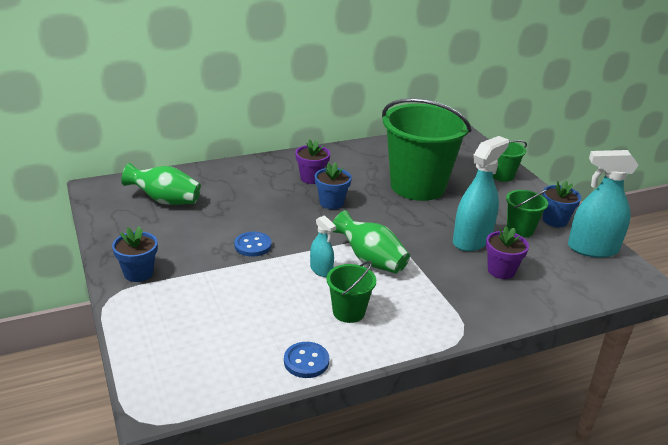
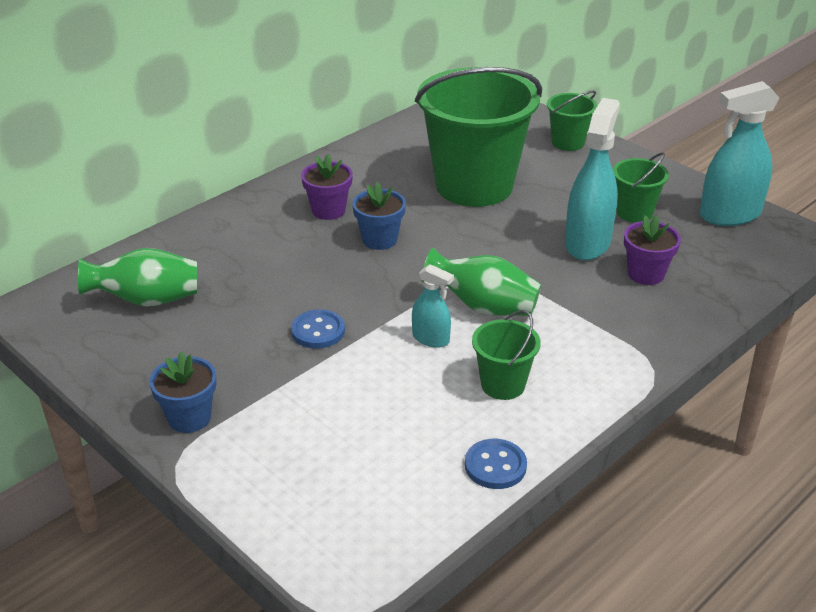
camera: 20 degrees left, 5 degrees up
(555, 220) = (666, 188): blue flower pot -> none

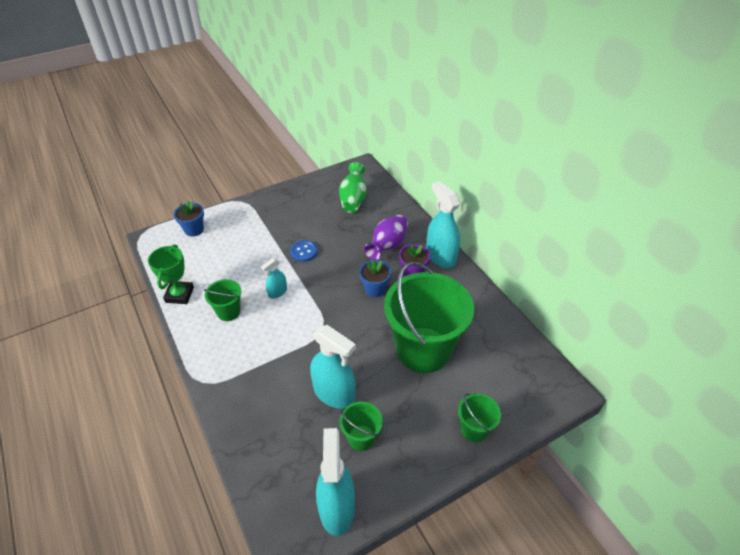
camera: 105 degrees right, 10 degrees up
(189, 418) = (266, 206): blue flower pot -> blue flower pot (194, 230)
(273, 242) = (387, 246): none -> purple vase
(284, 190) = (440, 256): none -> turquoise spray bottle
(483, 307) = (293, 320): green vase -> none
(495, 466) = (179, 295): blue button -> green trophy
(646, 274) = (288, 415): purple flower pot -> none

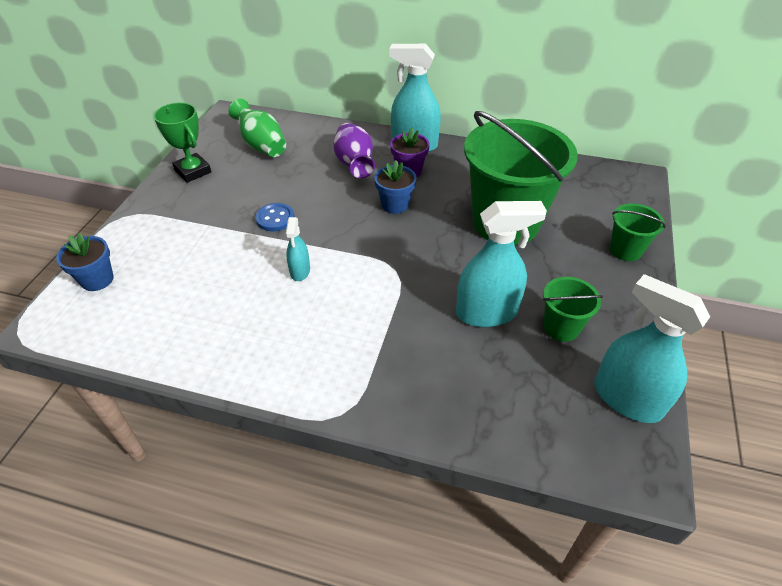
camera: 45 degrees left, 0 degrees up
(179, 295) = (178, 355): green trophy -> green trophy (193, 171)
(228, 312) = (270, 327): green bucket -> none

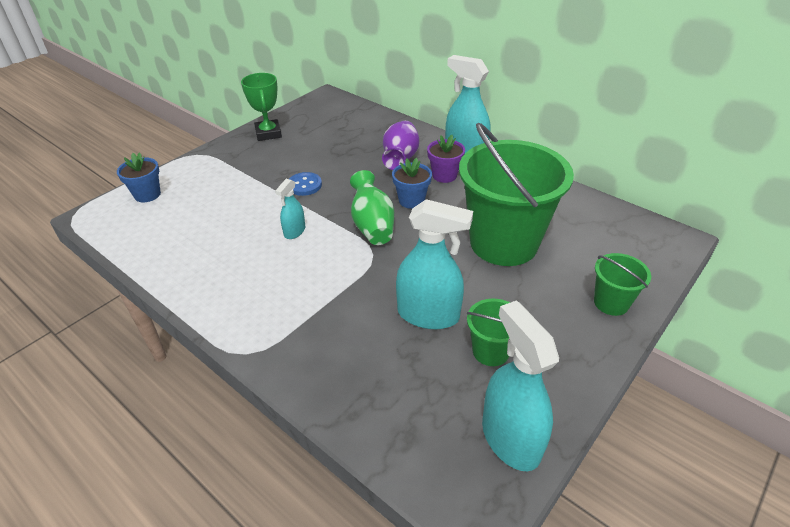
camera: 25 degrees right, 5 degrees down
(261, 145) = (334, 126): green vase -> green vase (372, 225)

